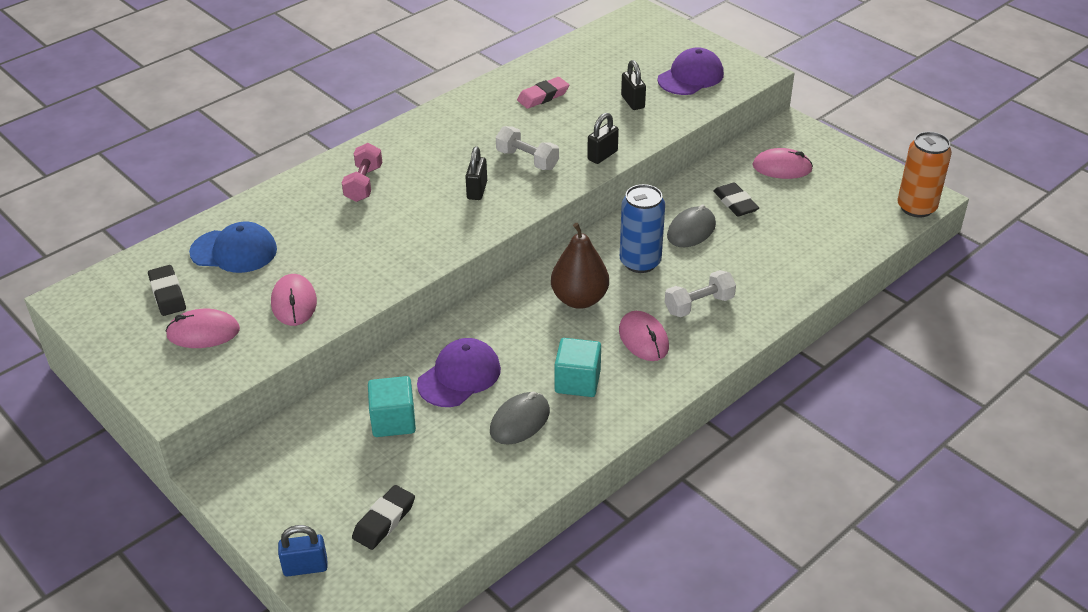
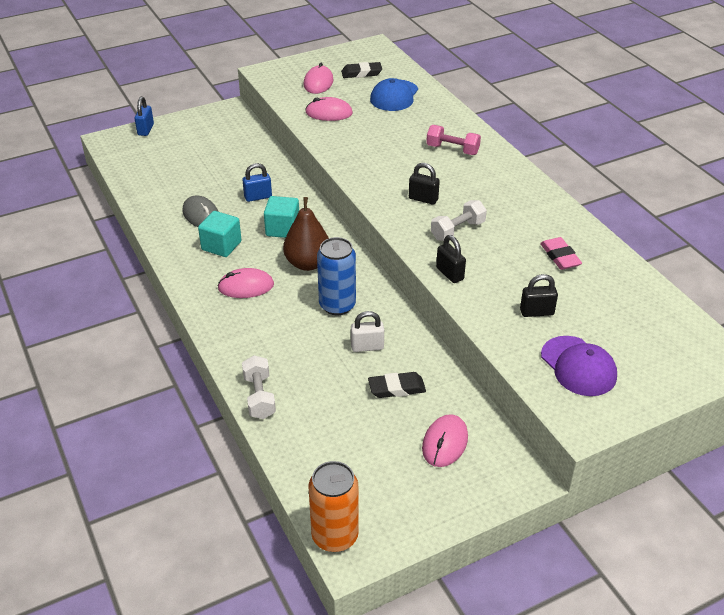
camera: 105 degrees right, 0 degrees up
(384, 521) = (158, 156): black eraser -> none
(393, 421) = (234, 167): turquoise cube -> turquoise cube (282, 229)
(459, 376) = (258, 197): purple cap -> blue padlock
(691, 230) = (367, 347): grey mouse -> white padlock
(699, 305) = (268, 326): white dumbbell -> white dumbbell (259, 396)

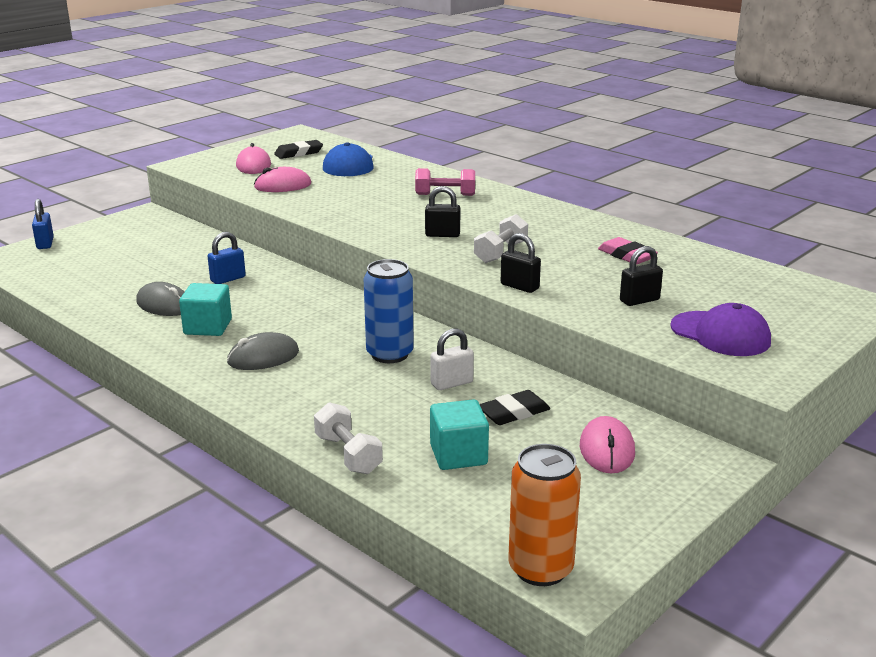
camera: 20 degrees left, 15 degrees down
(246, 286) = (263, 357): pink mouse -> grey mouse
(282, 229) = (277, 301): turquoise cube -> turquoise cube (458, 455)
(308, 263) = (328, 325): brown pear -> none

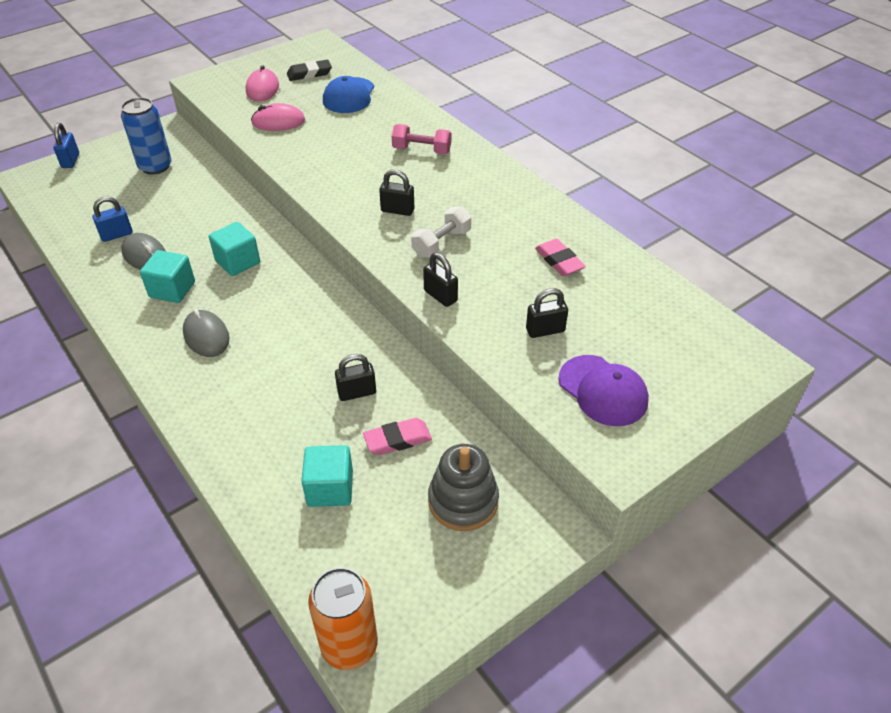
camera: 10 degrees right, 20 degrees up
(228, 279) = (209, 226): blue padlock -> blue padlock (116, 235)
(263, 357) = (206, 336): grey mouse -> grey mouse turned 75 degrees clockwise
(272, 302) = (238, 262): none -> turquoise cube
(348, 454) = (237, 473): white dumbbell -> none
(389, 354) = (316, 346): blue can -> blue can (155, 166)
(451, 383) = (357, 392): white padlock -> black padlock
(513, 413) = (397, 439): black eraser -> pink eraser
(607, 449) = (463, 501): pink mouse -> grey stacking toy

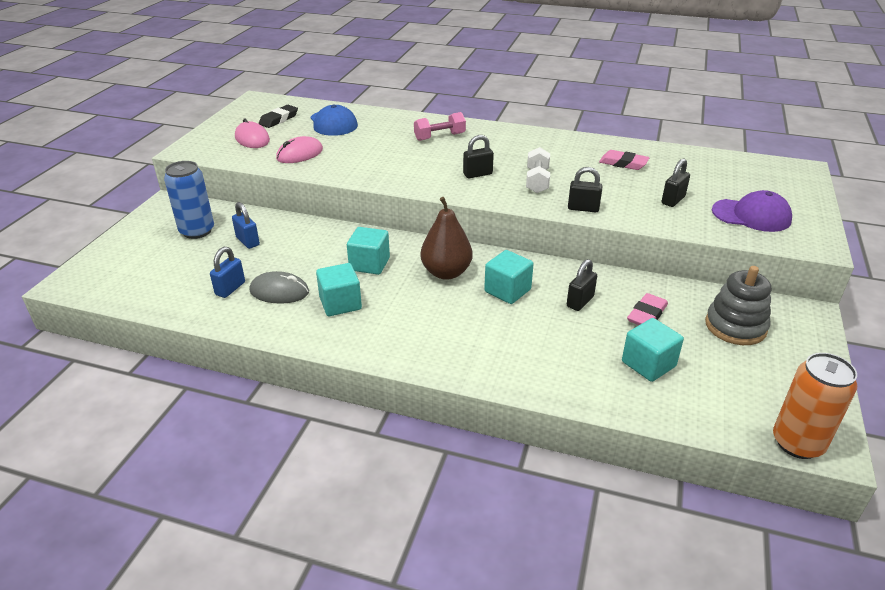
camera: 35 degrees left, 10 degrees down
(70, 161) = (100, 256): blue padlock -> blue padlock (248, 241)
(206, 336) = (416, 320): grey mouse -> none
(285, 302) = (446, 272): none -> brown pear
(311, 347) = (507, 291): none -> turquoise cube

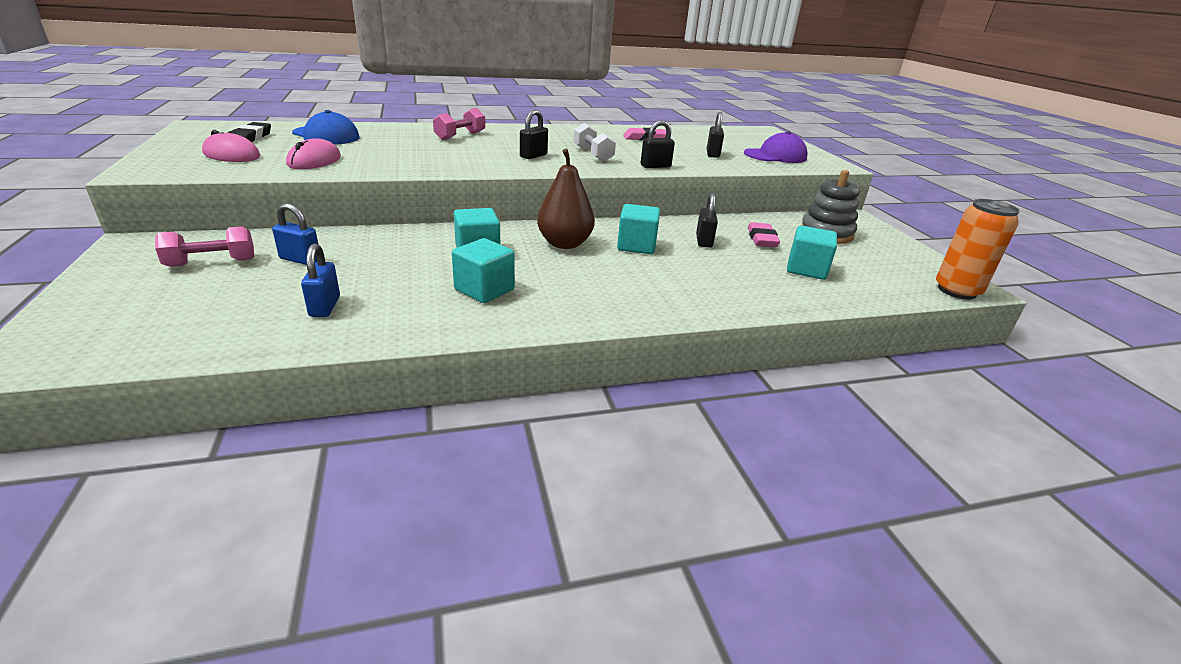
camera: 35 degrees left, 5 degrees down
(197, 231) = (211, 262): blue can -> pink dumbbell
(279, 291) = (396, 295): grey mouse -> none

